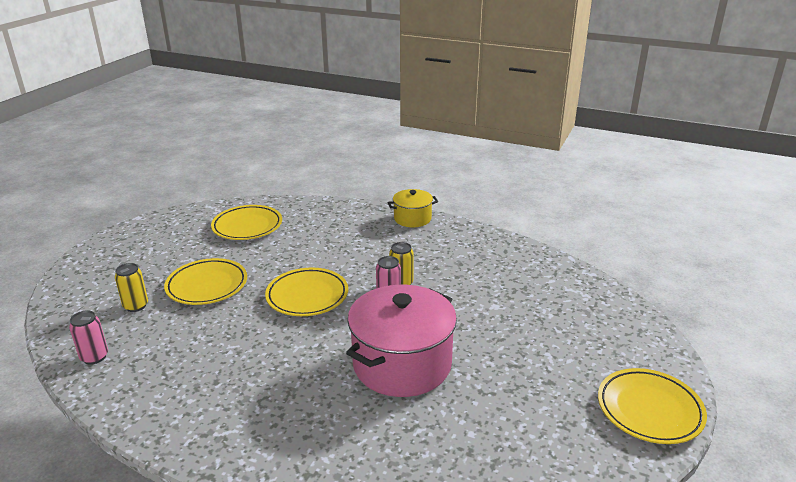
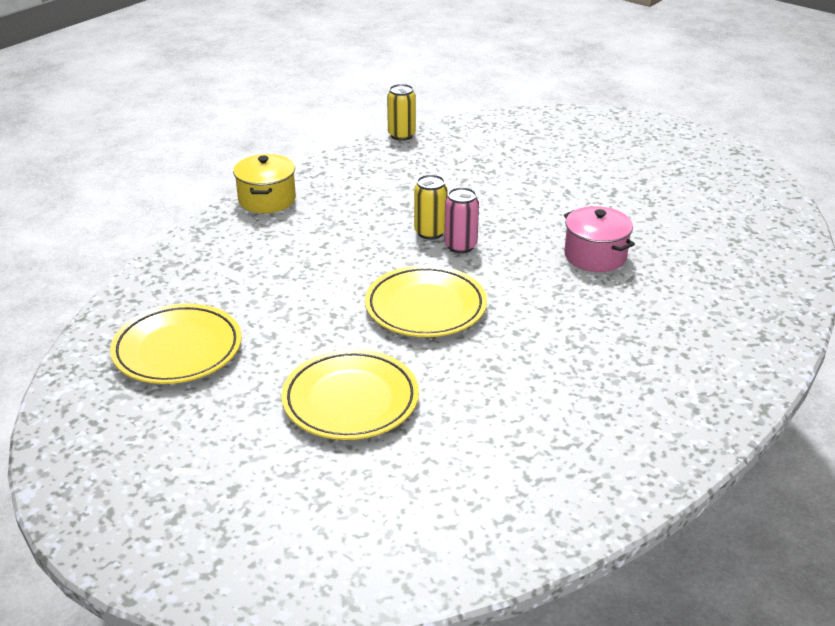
camera: 75 degrees left, 5 degrees up
(94, 357) = (506, 524): pink can -> none
(136, 306) = (375, 482): yellow can -> yellow can (401, 135)
(402, 364) = (595, 256): pink pot -> pink pot, size x0.53
(649, 410) = (689, 145): yellow plate -> none

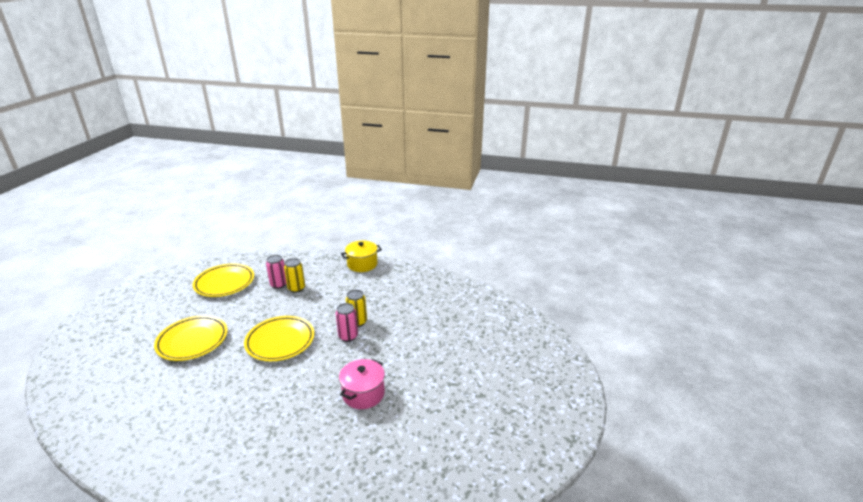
camera: 65 degrees right, 5 degrees down
(248, 289) = (279, 285): none -> pink can
(401, 135) = (461, 282): yellow can -> yellow can (296, 288)

